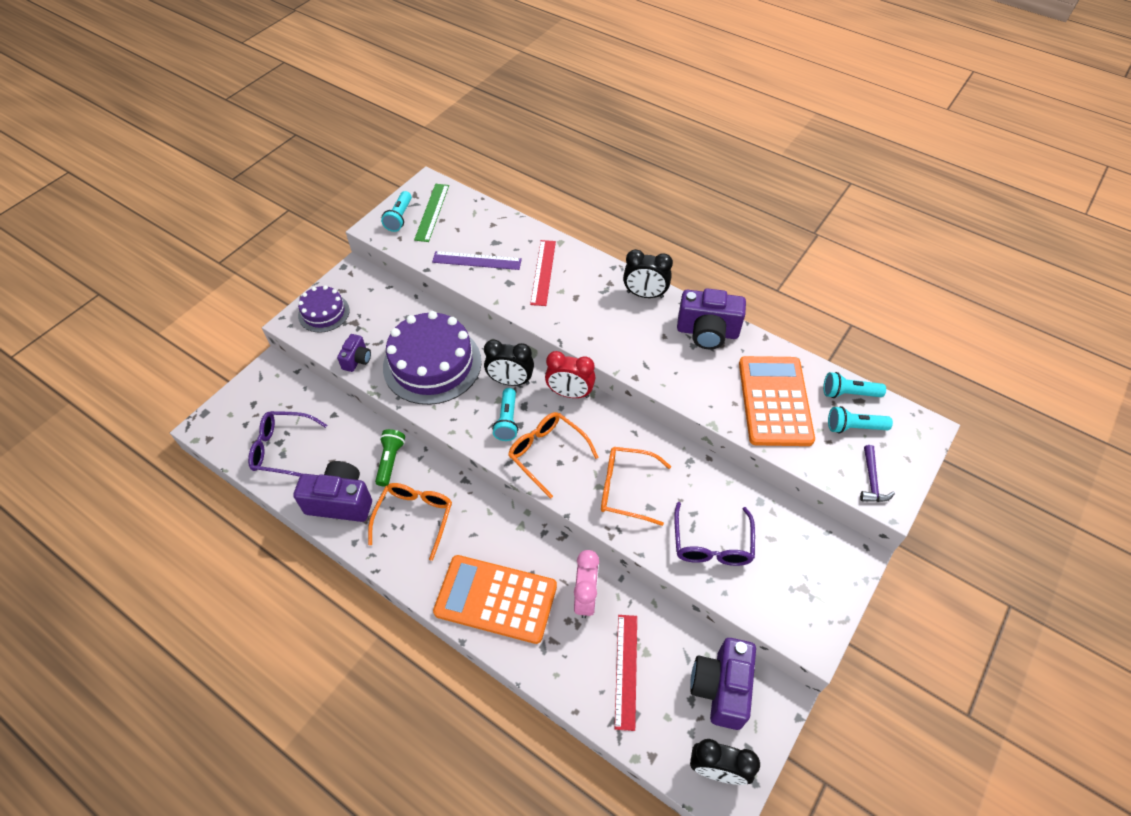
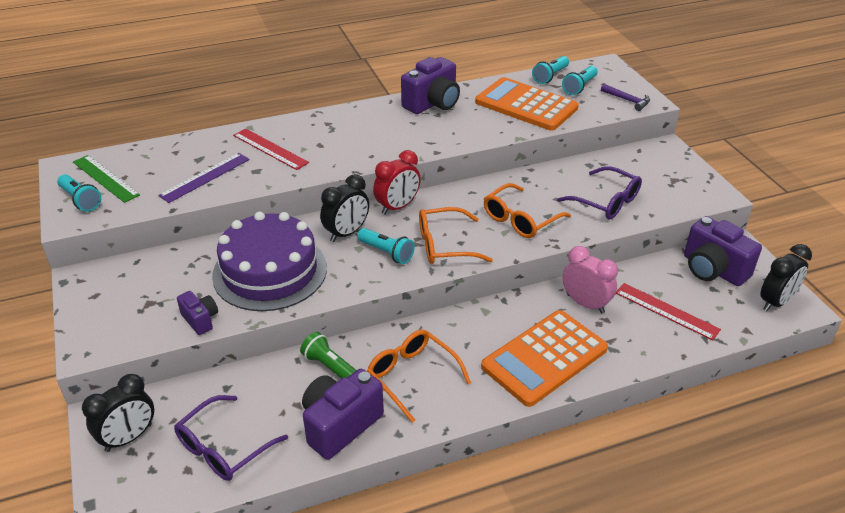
camera: 55 degrees left, 15 degrees down
(324, 313) = (106, 320): purple cake -> none
(645, 294) = (361, 113): black clock -> black clock (129, 437)

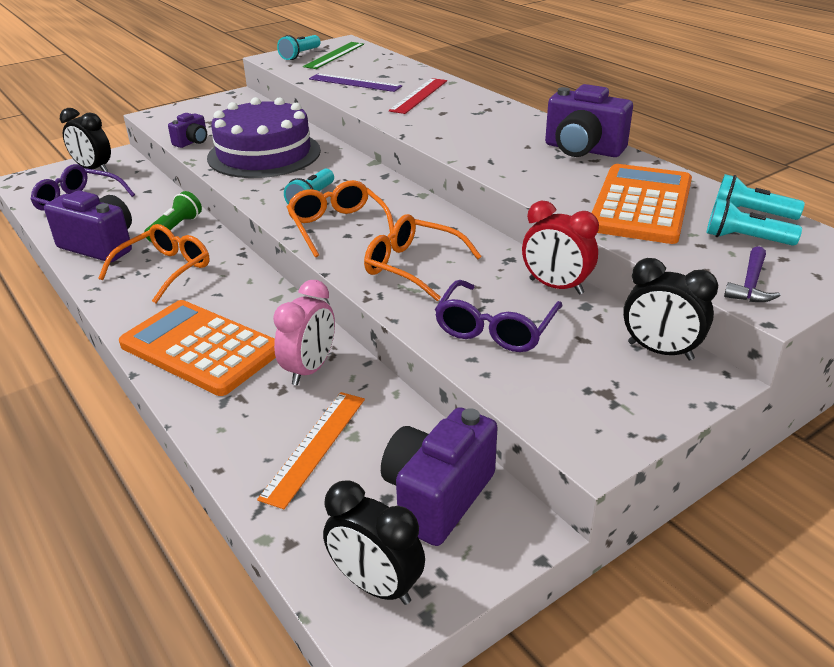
camera: 75 degrees right, 5 degrees down
(346, 233) = (337, 175): black clock -> black clock (660, 351)
(397, 207) = (397, 191): red clock -> red clock (556, 286)
(666, 311) = (314, 446): red ruler -> orange ruler

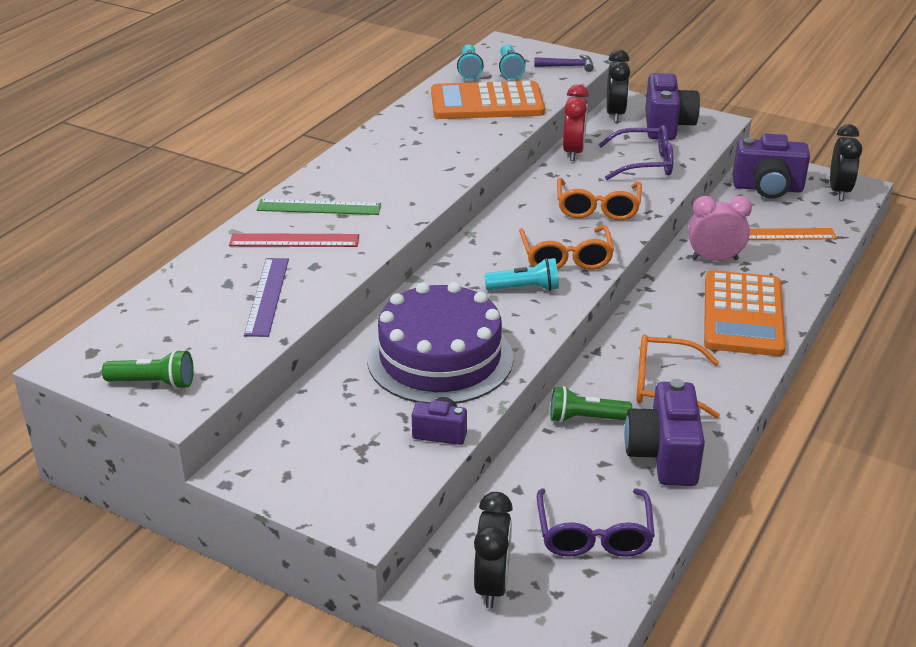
camera: 115 degrees left, 0 degrees up
(300, 55) = (153, 383): turquoise flashlight -> green flashlight
(334, 55) = (145, 350): green ruler -> green ruler (319, 207)
(338, 227) = (566, 258): orange glasses -> orange glasses turned 45 degrees counterclockwise
(582, 150) = (396, 134): purple camera -> purple camera (667, 126)

